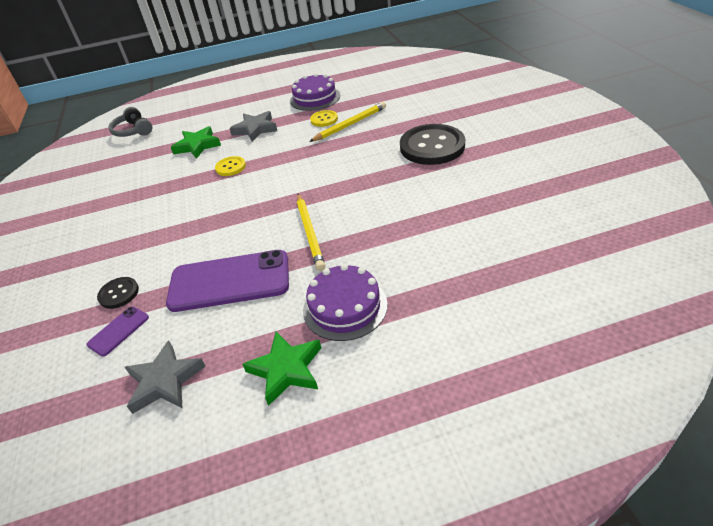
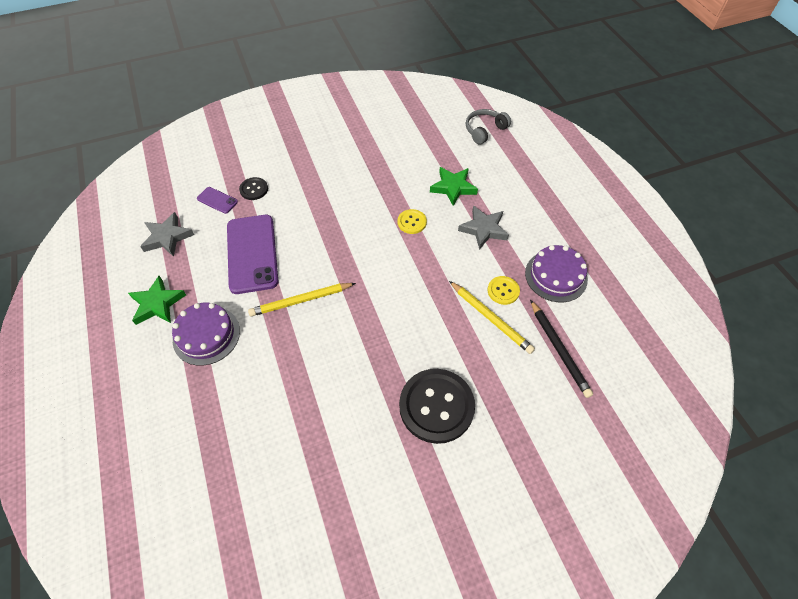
camera: 80 degrees right, 15 degrees up
(382, 97) = (559, 349): none -> black pencil

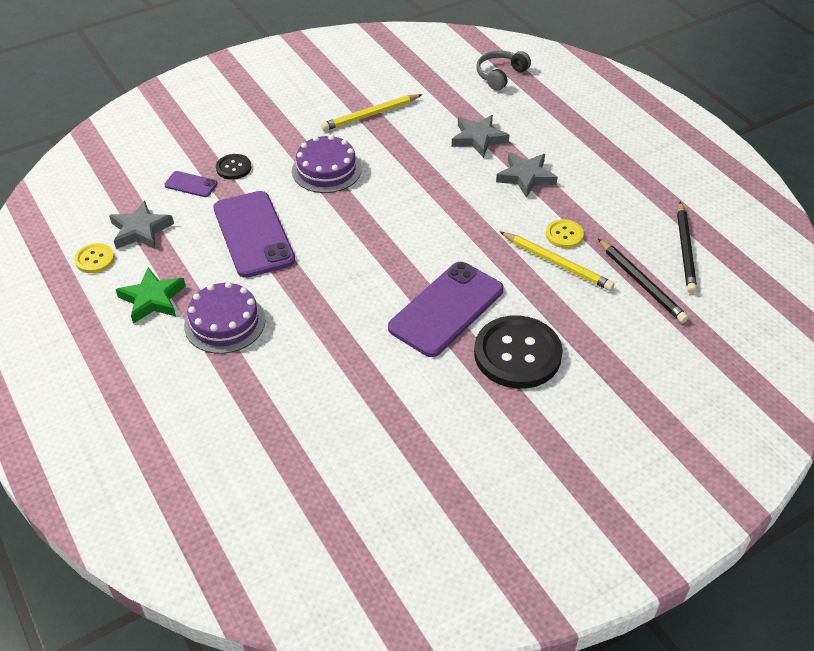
camera: 10 degrees left, 10 degrees down
(301, 300) = (329, 274): yellow pencil -> yellow pencil (370, 115)
(387, 350) = (446, 309): none -> purple phone
(412, 222) = (439, 180): yellow button -> yellow button (95, 259)
(453, 187) = (478, 139): green star -> grey star
(556, 276) = (621, 213): purple cake -> purple cake (326, 170)
(604, 321) = (685, 250): none -> black pencil

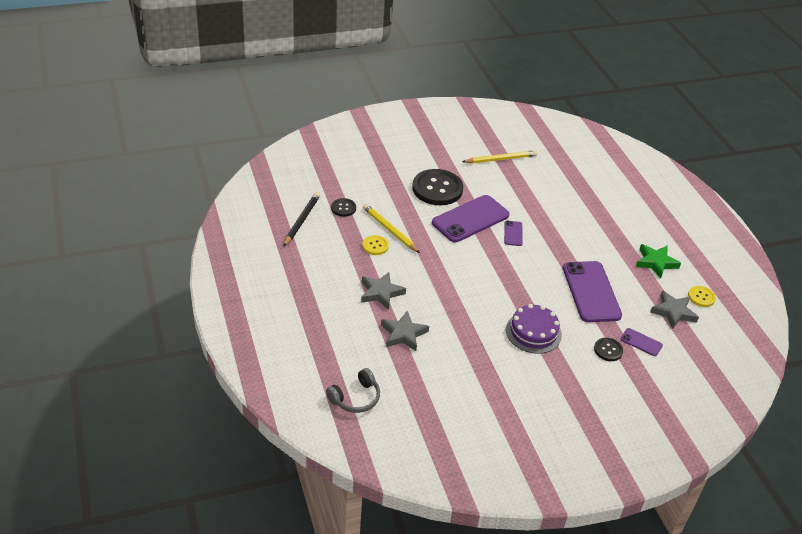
camera: 170 degrees left, 5 degrees down
(224, 322) = (608, 239): purple cake -> none
(370, 115) = (488, 379): yellow pencil -> yellow pencil (500, 159)
(375, 299) = (513, 233): none -> purple phone
(641, 283) = (343, 208): black pencil -> black button

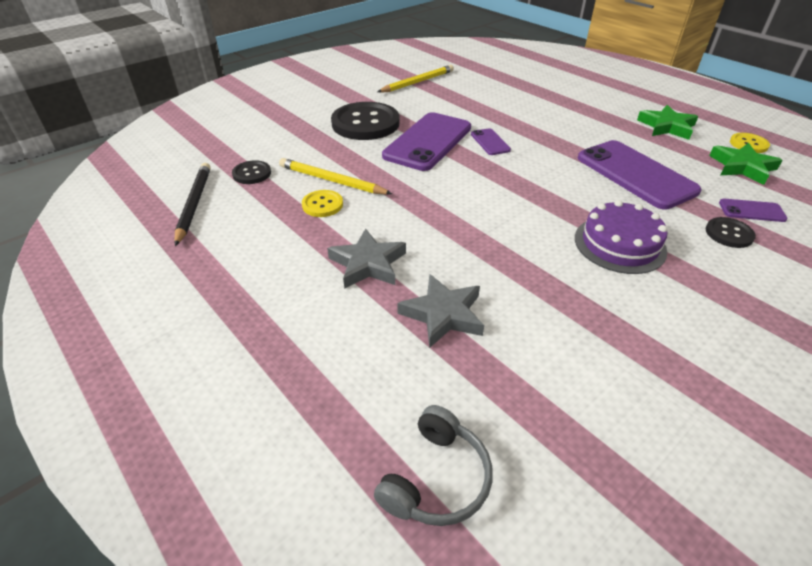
camera: 20 degrees left, 0 degrees up
(673, 312) = (742, 167): grey star -> green star

